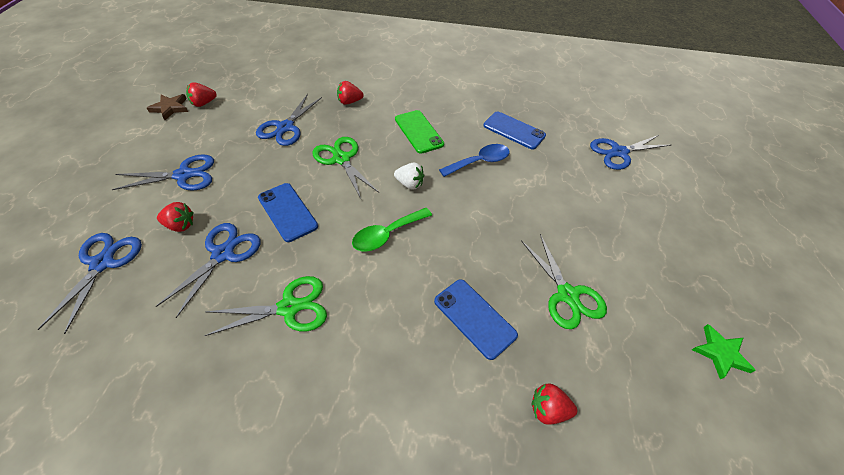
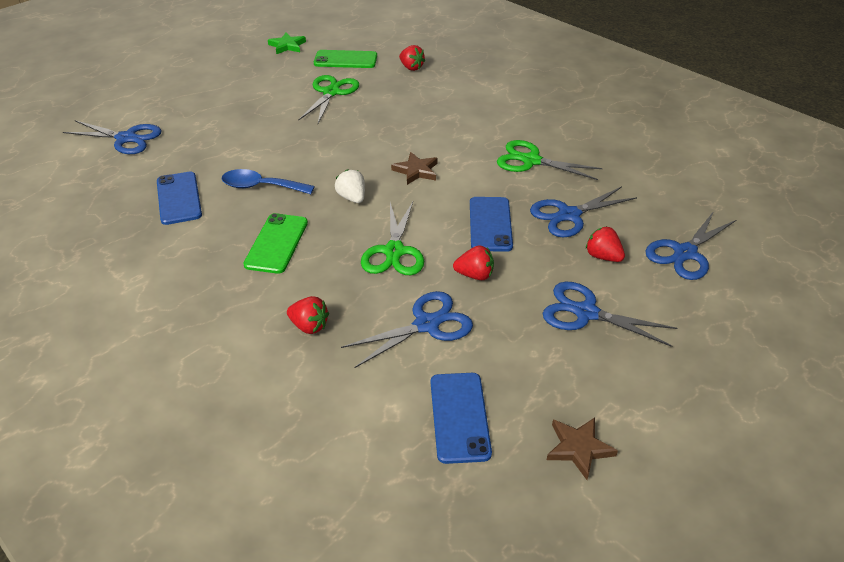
camera: 140 degrees left, 10 degrees down
(203, 103) = (521, 432): red strawberry -> red strawberry (474, 275)
(387, 234) = (416, 171): green spoon -> brown star
(474, 318) = (406, 107): blue phone -> blue phone (459, 417)
(631, 370) = (345, 60): none -> green phone

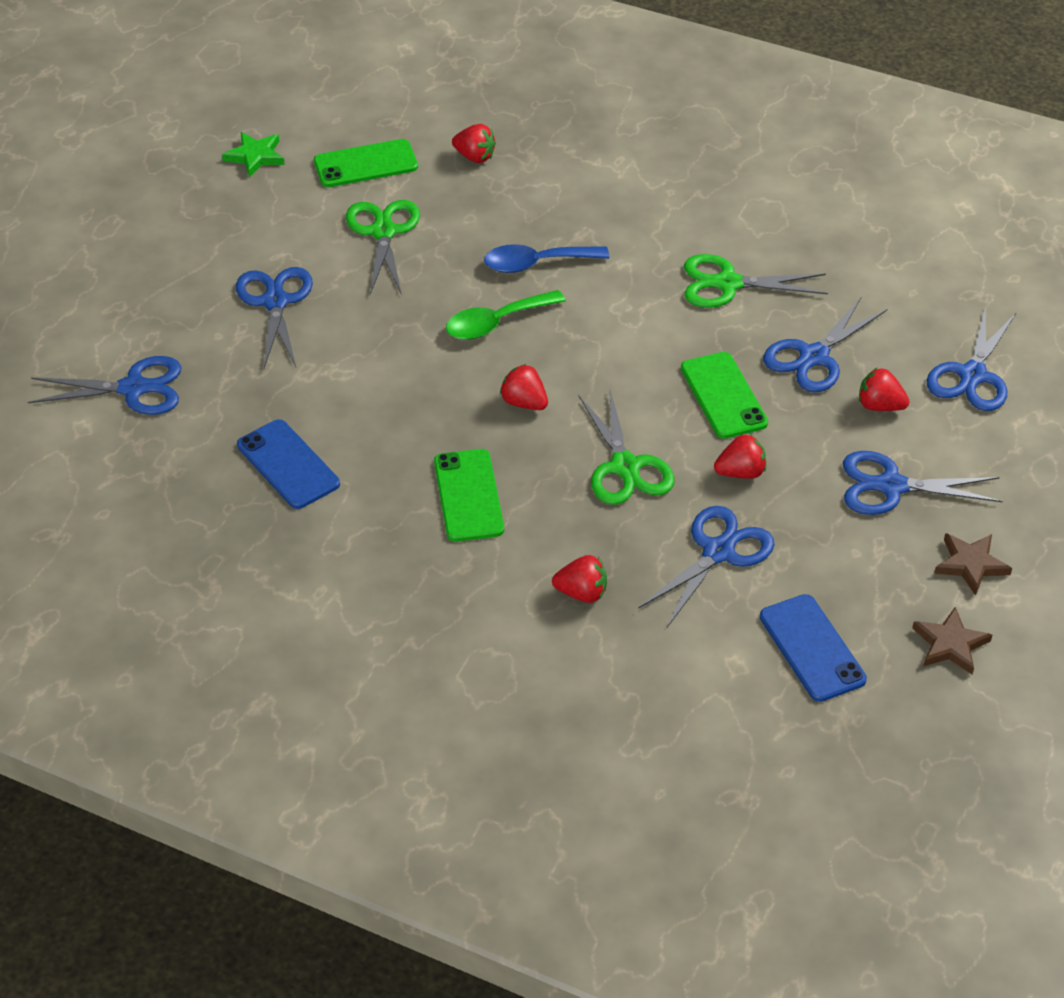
camera: 20 degrees left, 5 degrees up
(242, 113) = (275, 302): none -> blue scissors
(261, 186) = (389, 417): blue spoon -> blue spoon (536, 263)
(352, 198) = (524, 403): white strawberry -> red strawberry
(365, 150) = (496, 323): none -> green spoon
(416, 171) = (584, 338): brown star -> brown star (970, 564)
(490, 224) = (723, 396): blue phone -> green phone

